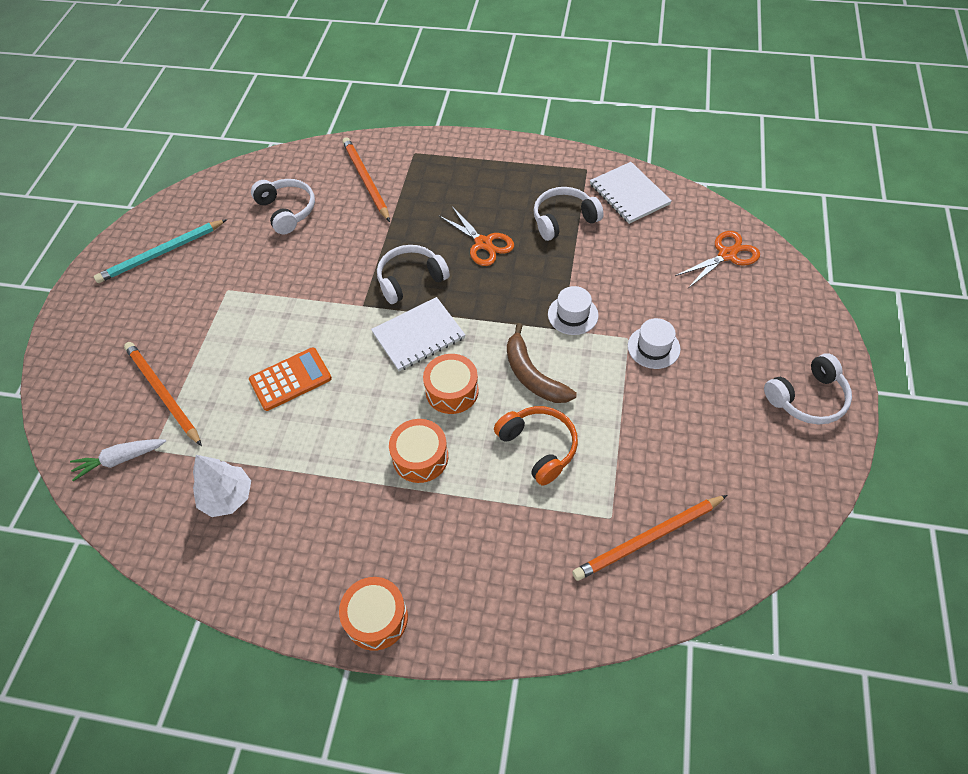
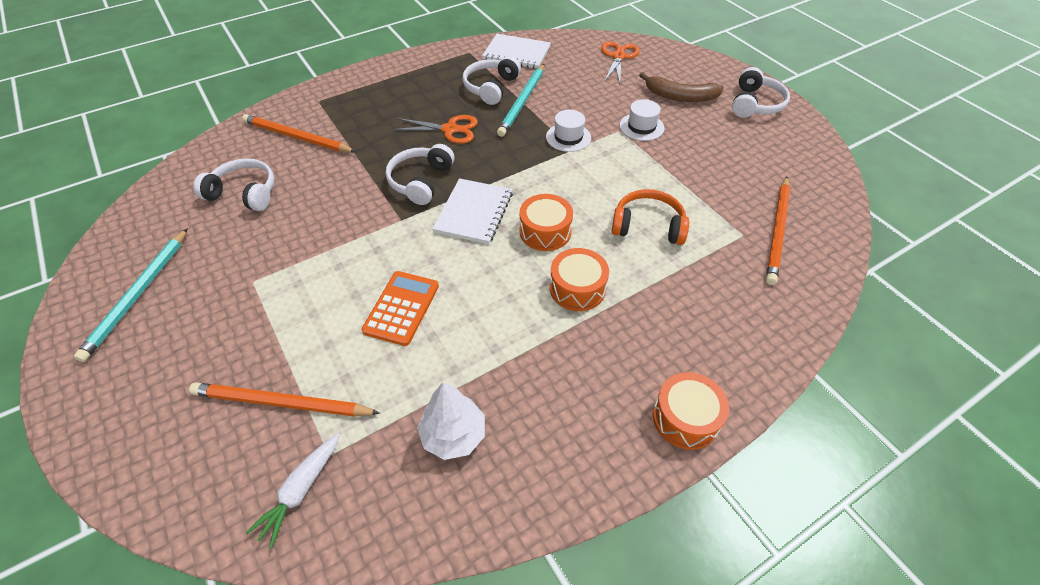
camera: 45 degrees left, 5 degrees down
(532, 375) = (588, 187): brown banana -> brown banana (680, 96)
(574, 252) = (522, 102): none -> turquoise pencil

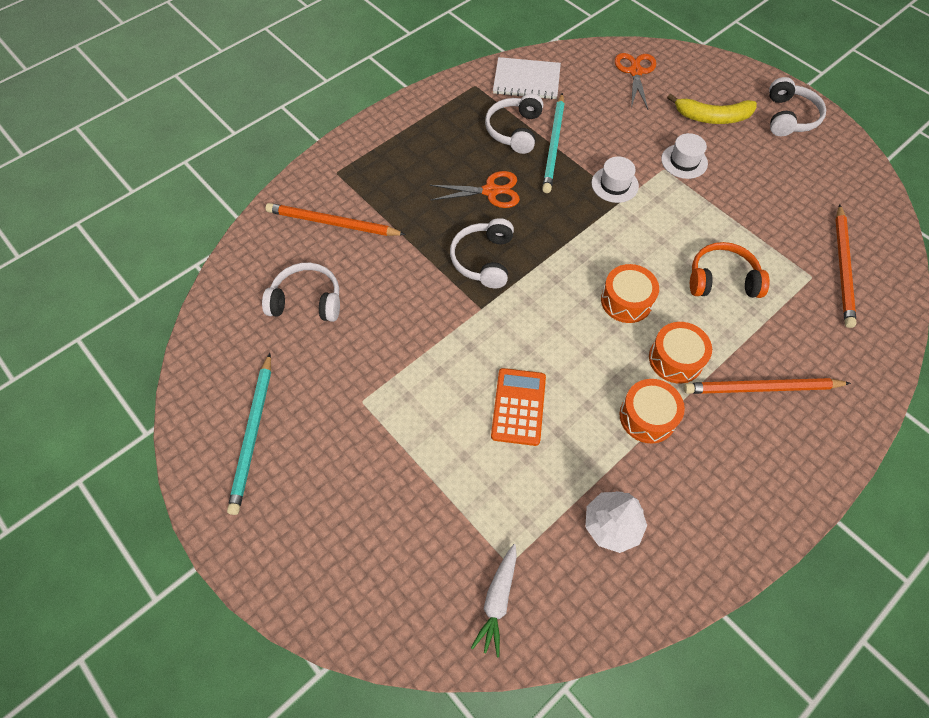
camera: 10 degrees left, 10 degrees up
(281, 403) = (445, 522): orange pencil -> orange pencil (761, 388)
(474, 212) = (550, 289): white notebook -> none
(680, 96) = (712, 117): brown banana -> yellow banana
(685, 418) = (806, 474): orange drum -> orange drum (647, 417)

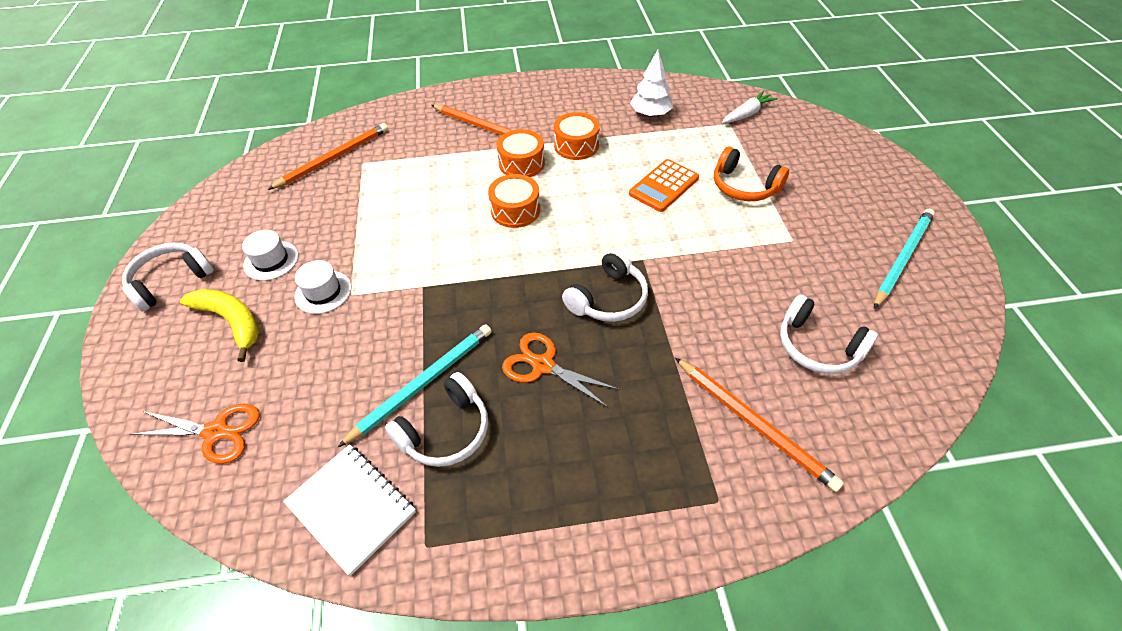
camera: 145 degrees left, 10 degrees down
(614, 184) = (413, 304): white hat -> white hat (271, 260)
(635, 72) = (216, 432): orange scissors -> orange scissors turned 120 degrees counterclockwise
(722, 280) = (426, 190): orange headphones -> orange headphones (744, 186)

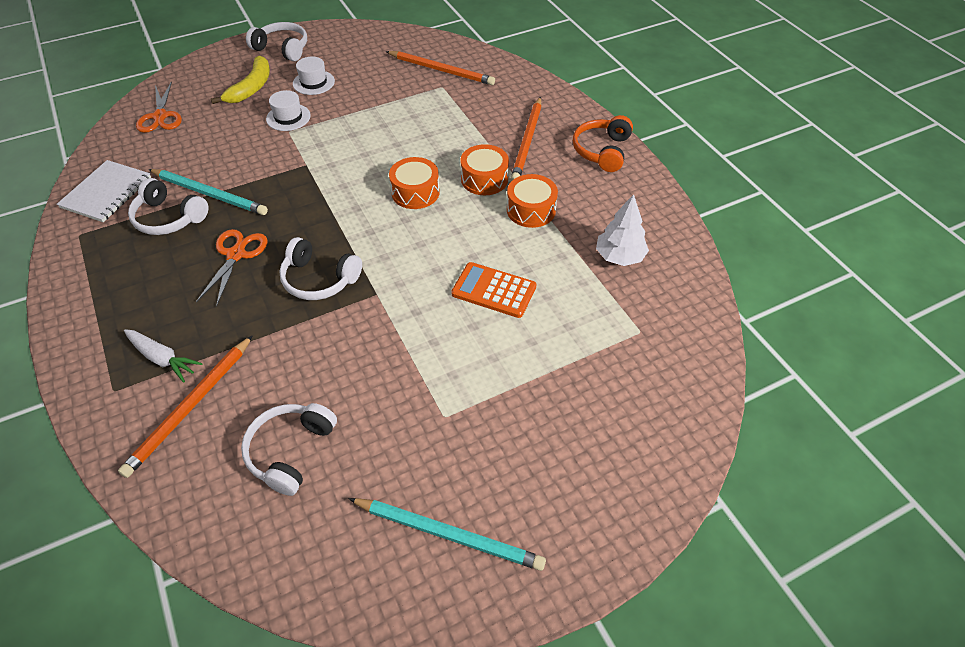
camera: 70 degrees right, 0 degrees up
(744, 186) = (522, 361): orange headphones -> orange headphones (602, 151)
(747, 114) = (671, 347): white carrot -> white carrot (162, 358)

